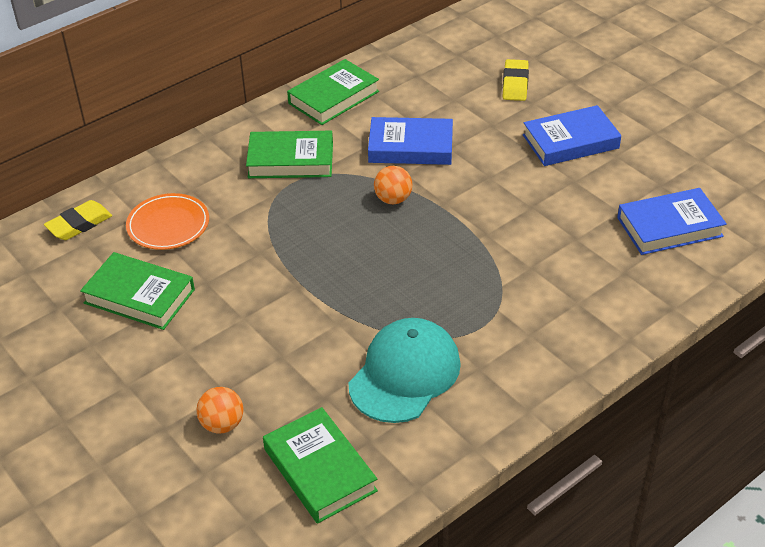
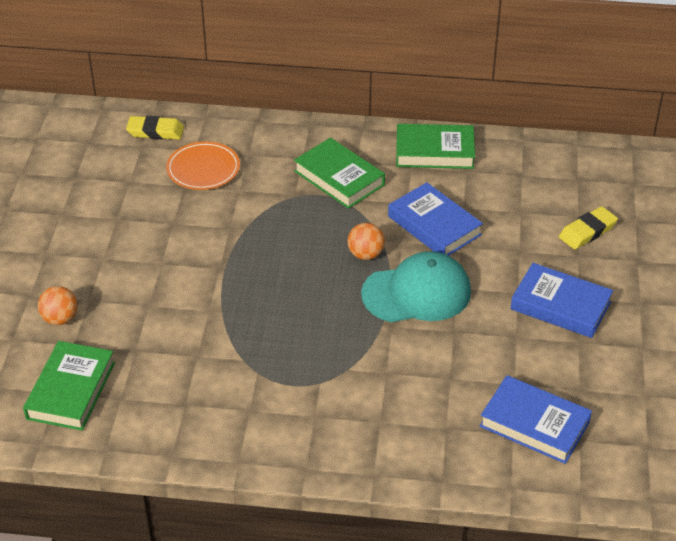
camera: 45 degrees right, 0 degrees up
(139, 296) = (125, 204): green book -> none
(405, 374) = (200, 375): turquoise cap -> turquoise cap (417, 293)

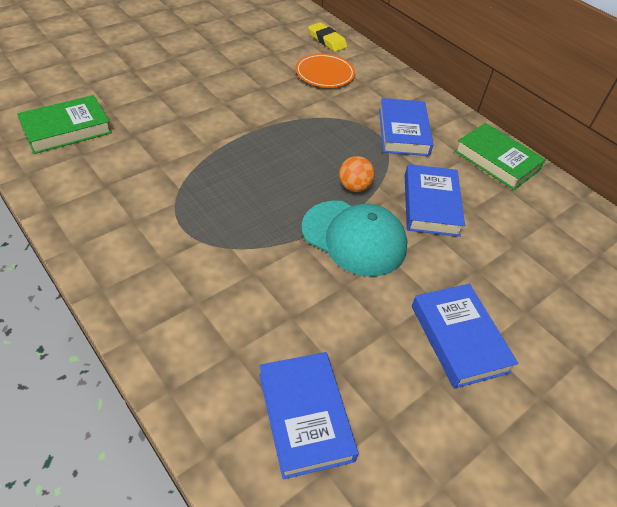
camera: 40 degrees right, 5 degrees up
(60, 319) = (126, 91): orange ball -> none
(339, 178) = (403, 132): green book -> blue book
(587, 231) = (559, 300): yellow eraser -> none

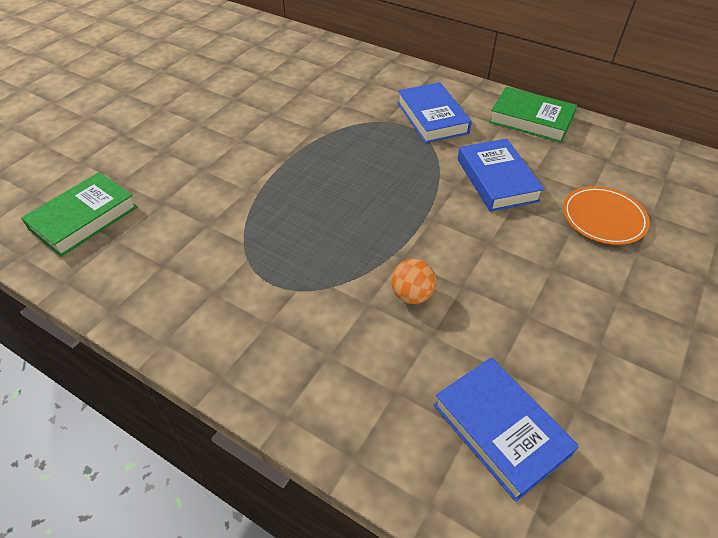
camera: 15 degrees left, 0 degrees up
(324, 73) = (325, 82): orange plate -> orange plate (603, 218)
(327, 40) = (309, 49): yellow eraser -> none
(354, 187) = (417, 185): orange ball -> orange ball (412, 295)
(354, 238) = (445, 235): turquoise cap -> none
(459, 338) = (594, 298): blue book -> none

